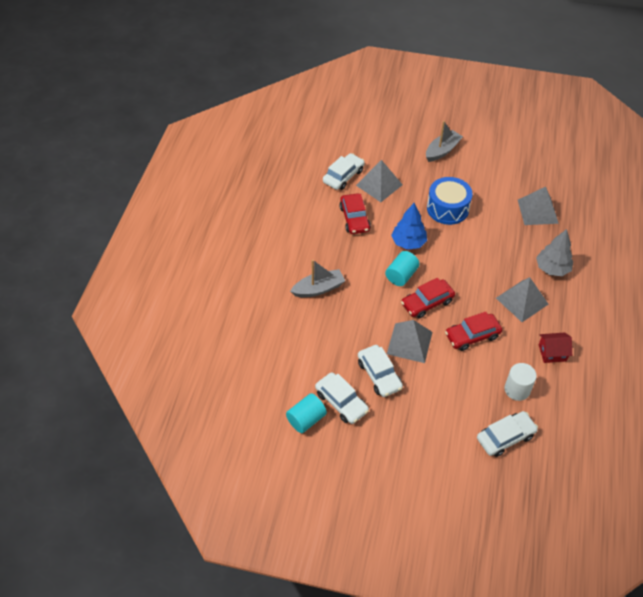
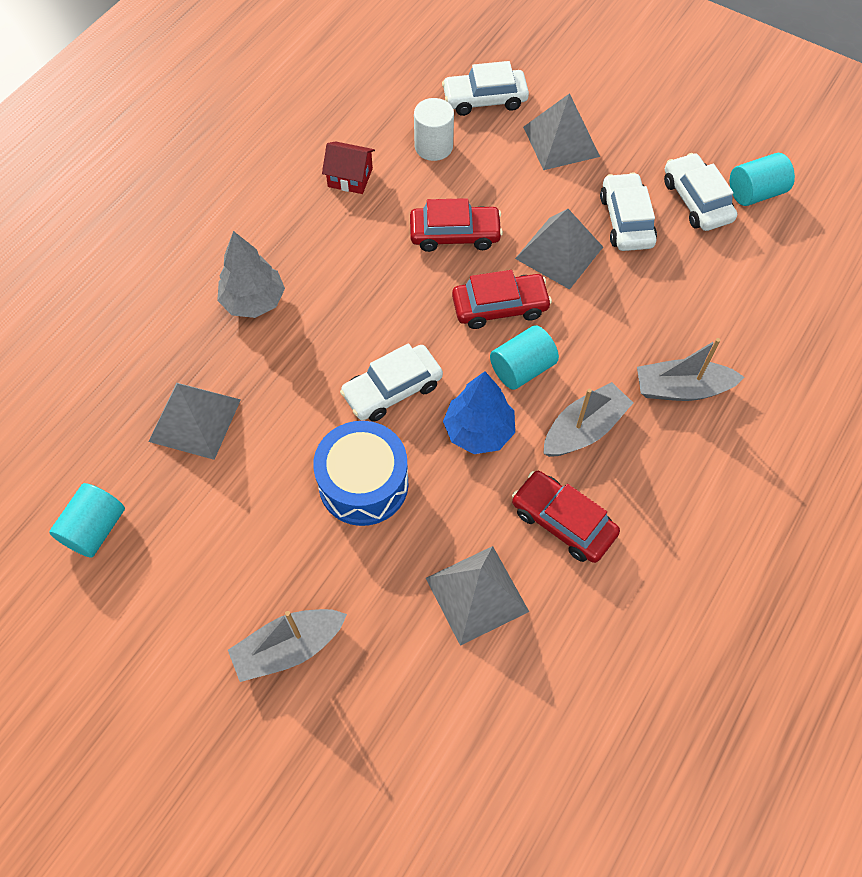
camera: 160 degrees left, 10 degrees up
(343, 176) = (547, 648): white car -> white car (392, 389)
(354, 218) = (563, 521): red car -> red car turned 60 degrees counterclockwise
(360, 257) = (584, 429): none -> grey boat
(522, 301) = (342, 263): grey pyramid -> grey pyramid (561, 141)
(545, 164) = (95, 529): none -> turquoise cylinder

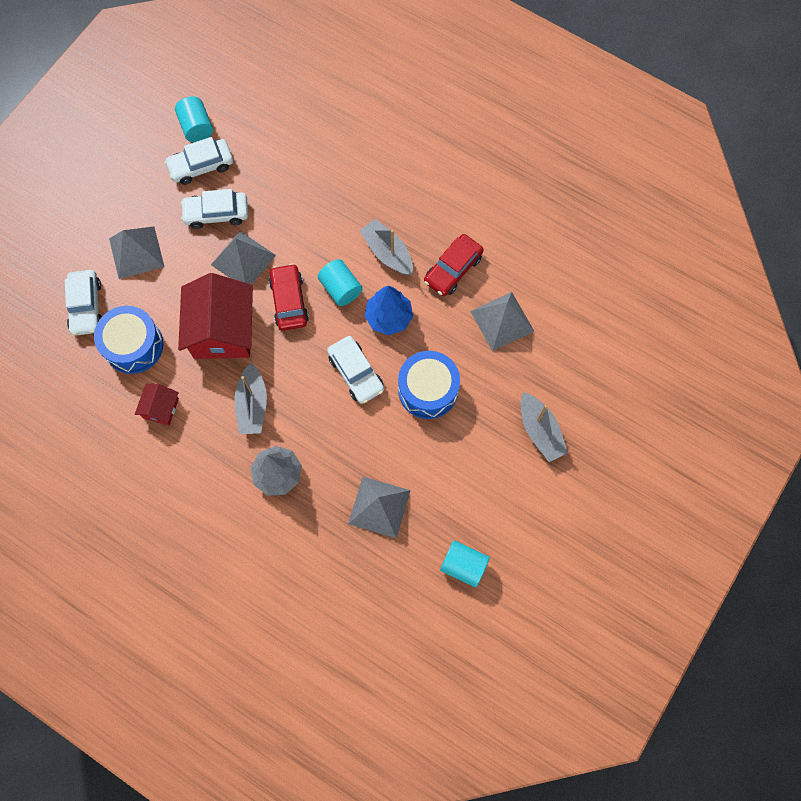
camera: 90 degrees left, 10 degrees up
(433, 146) = (133, 345): white cylinder -> blue drum
(455, 234) = (222, 330): red car -> red house
(681, 389) = (358, 192): grey boat -> grey boat (252, 405)

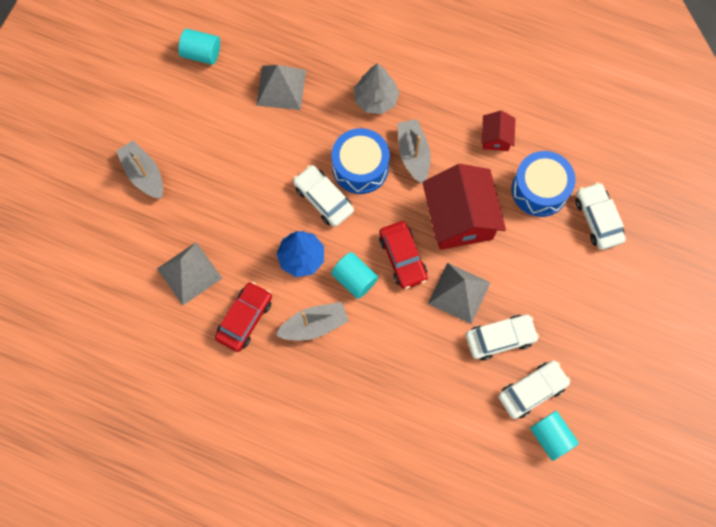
camera: 170 degrees right, 0 degrees up
(136, 252) = (568, 282): grey pyramid -> none
(387, 253) = (314, 325): grey boat -> grey boat turned 60 degrees counterclockwise
(428, 390) = (253, 194): blue drum -> blue drum (360, 167)

